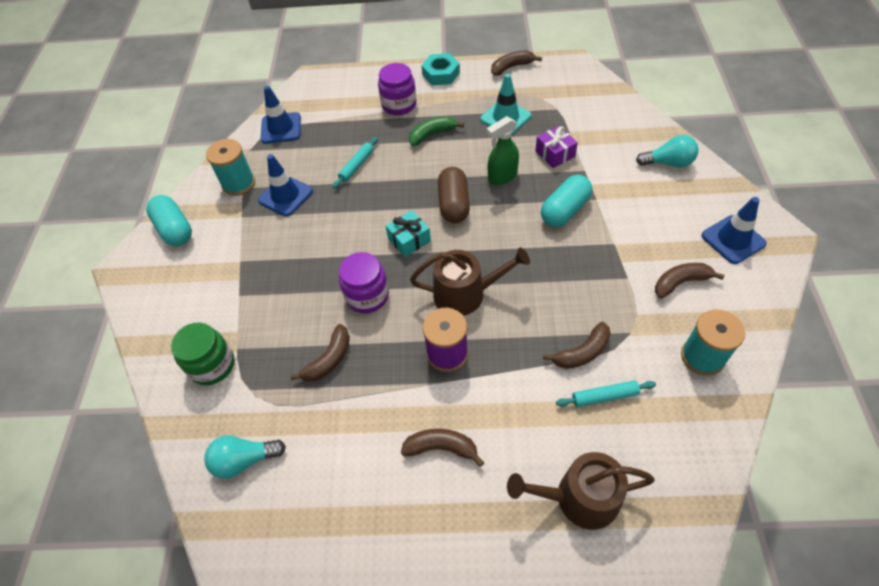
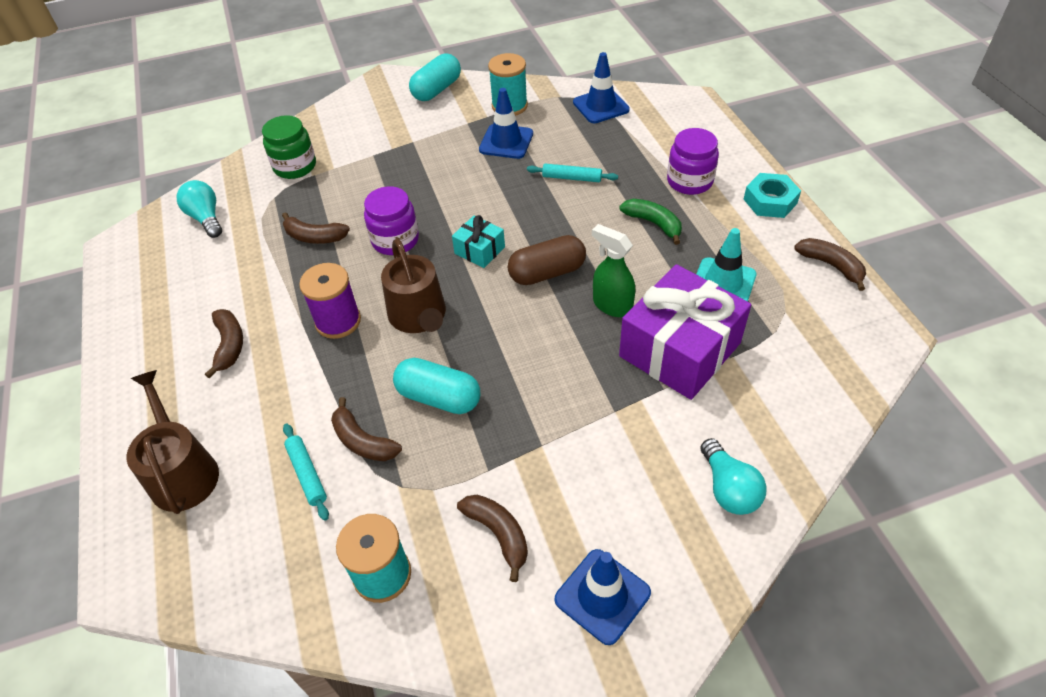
camera: 70 degrees right, 5 degrees down
(555, 154) = (680, 349): purple gift -> purple gift, size x2.14
(565, 210) = (580, 381): turquoise capsule -> turquoise capsule (439, 397)

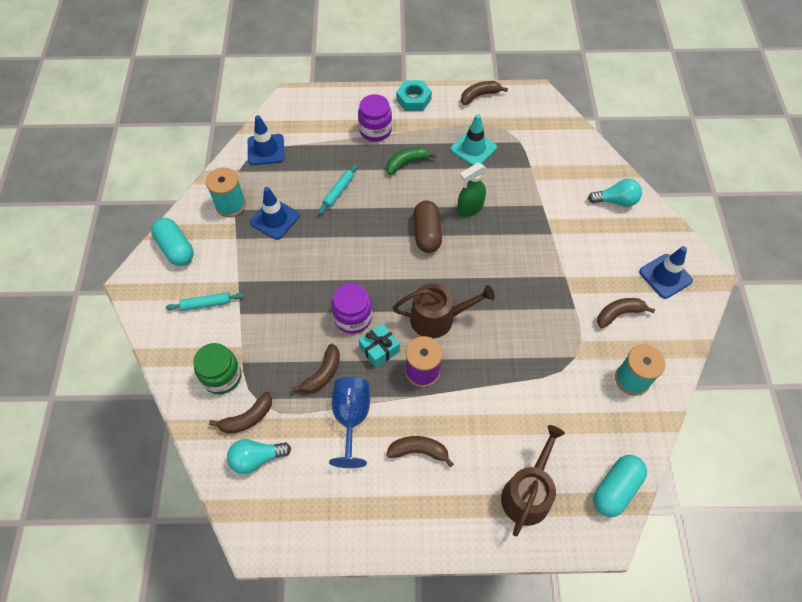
camera: 75 degrees left, 10 degrees up
(182, 471) = (528, 493): brown watering can -> brown watering can turned 120 degrees clockwise
(263, 275) = (351, 418): none -> blue goblet
(307, 474) = (551, 411): turquoise rolling pin -> turquoise rolling pin (206, 304)
(363, 441) = (534, 373): brown banana -> brown banana (247, 418)
(439, 397) = (513, 322): turquoise capsule -> turquoise capsule (615, 489)
(479, 250) = (388, 266): turquoise gift -> turquoise gift (379, 349)
(680, 349) = (517, 187): purple gift -> none

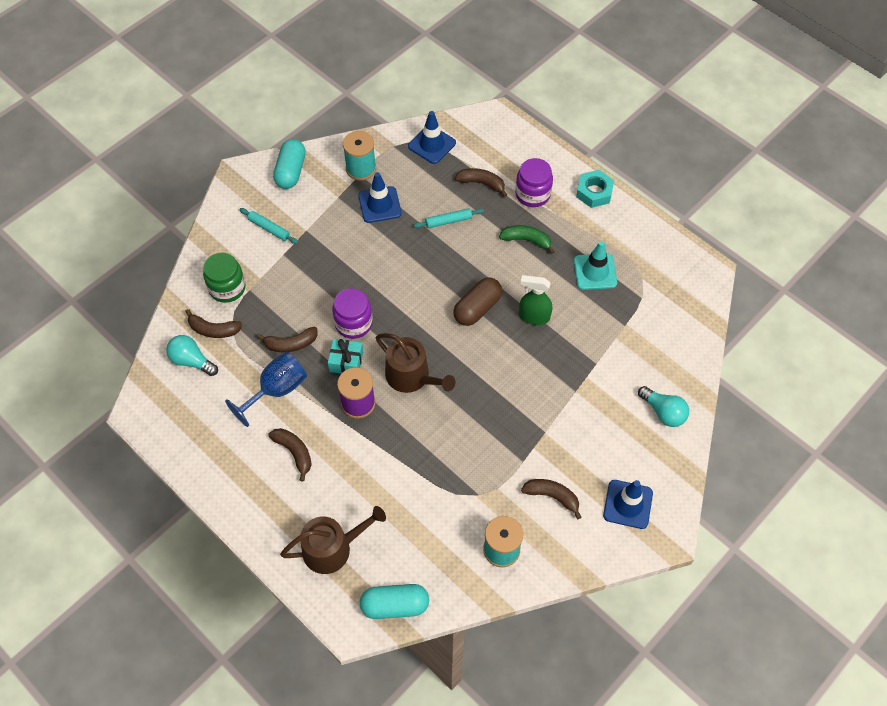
camera: 45 degrees right, 0 degrees up
(479, 95) = (655, 232): brown banana -> brown banana (482, 183)

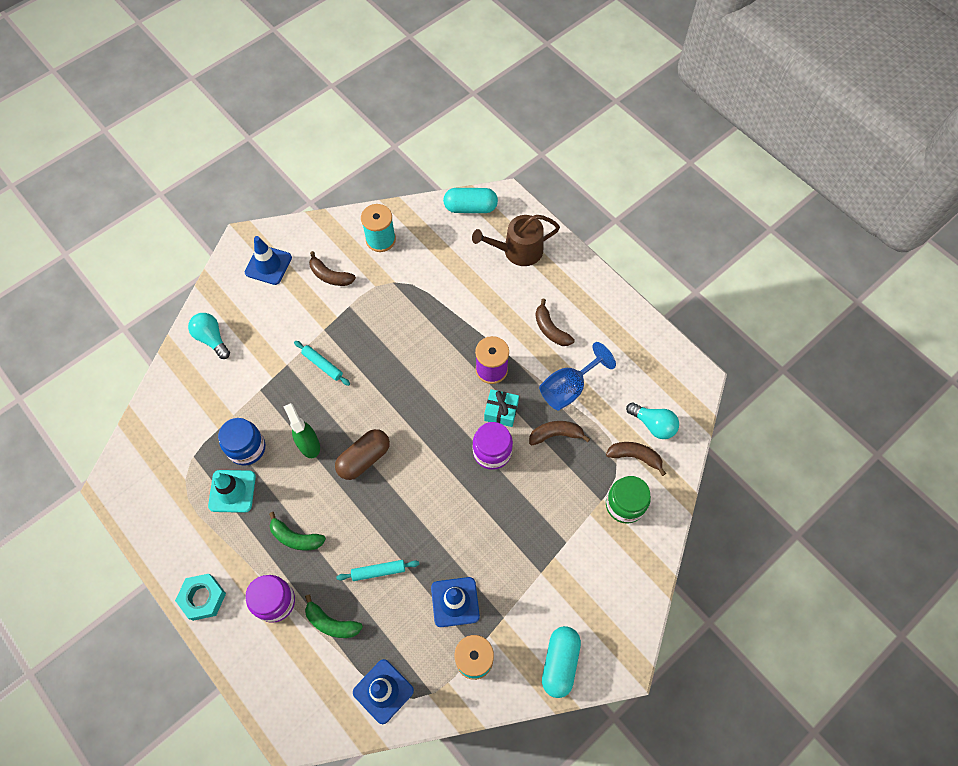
camera: 175 degrees left, 5 degrees up
(269, 228) = (583, 579): turquoise rolling pin -> turquoise rolling pin (322, 365)
(412, 377) = (438, 391): brown watering can -> none
(482, 183) = (331, 623): brown banana -> green banana
(534, 317) = (308, 444): green spray bottle -> green spray bottle turned 135 degrees counterclockwise
(593, 309) = (247, 448): none -> blue jar

